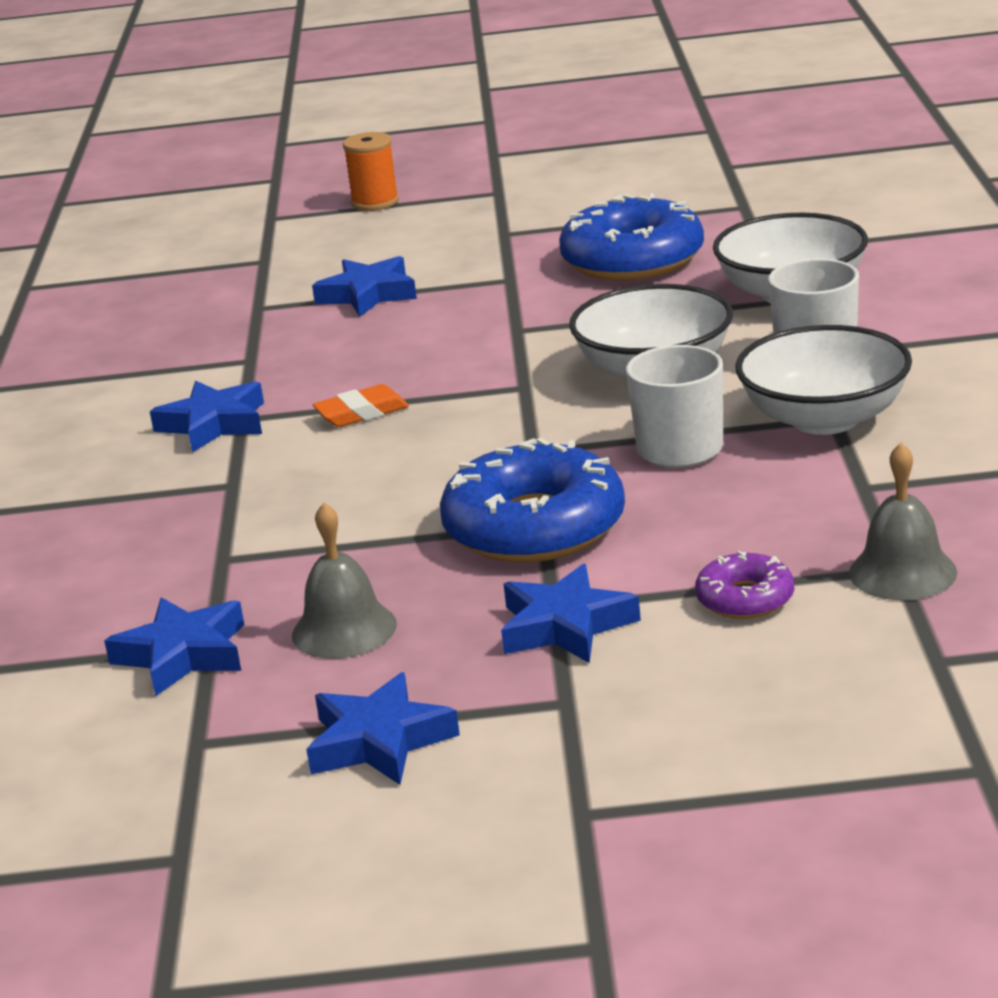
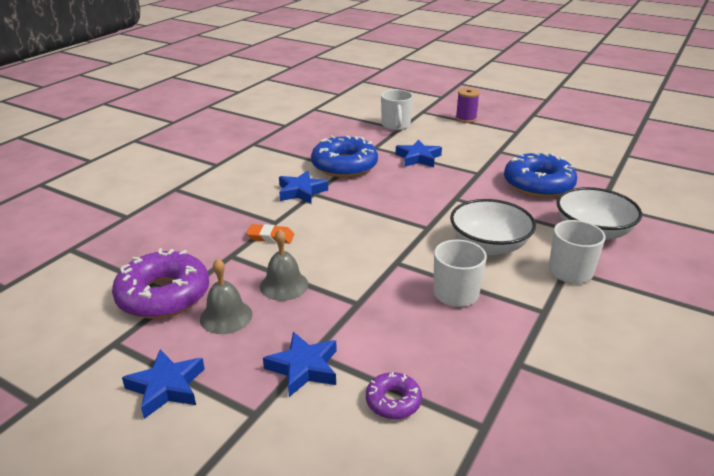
camera: 30 degrees right, 5 degrees up
(183, 654) = (163, 295): blue star -> purple donut
(249, 258) = (396, 125): none -> white mug
(361, 413) = (355, 211): orange eraser -> orange eraser (270, 237)
(375, 202) = (466, 119): orange spool -> purple spool
(534, 527) = (352, 304): blue donut -> blue donut (344, 166)
(824, 419) = (539, 310): white bowl -> none
(902, 572) = (484, 432): grey bell -> grey bell (284, 285)

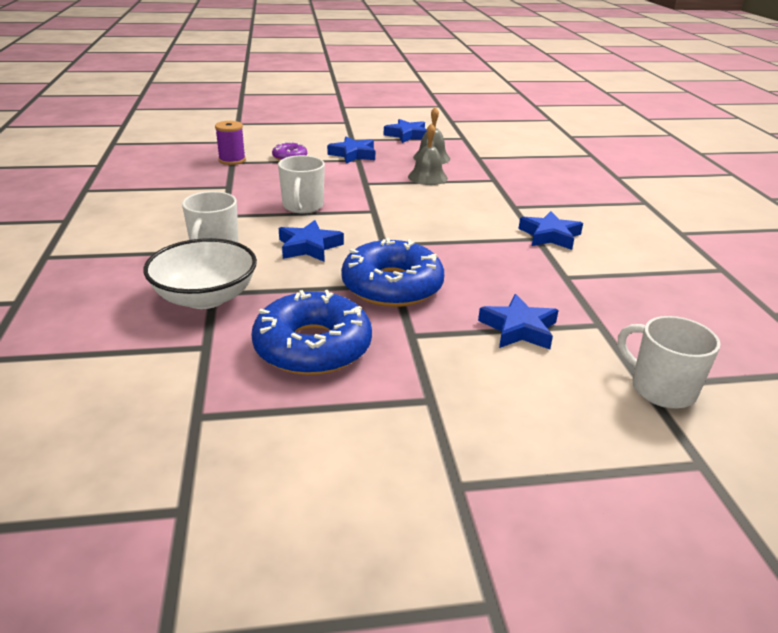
camera: 140 degrees right, 0 degrees up
(163, 295) = (485, 155): purple donut -> none
(270, 237) = (493, 196): orange eraser -> none
(344, 166) = (574, 279): blue donut -> blue donut (392, 286)
(466, 119) = (596, 482): purple spool -> purple spool (232, 160)
(489, 245) = (309, 247): white bowl -> blue star

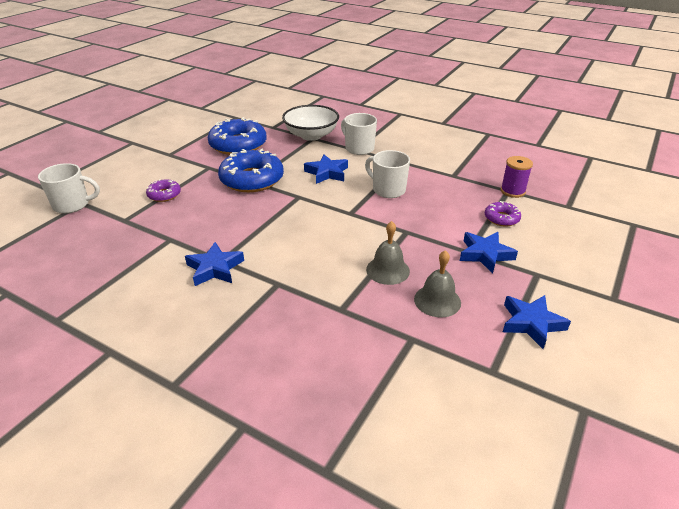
camera: 130 degrees right, 5 degrees up
(519, 329) = (164, 195): blue star -> purple donut

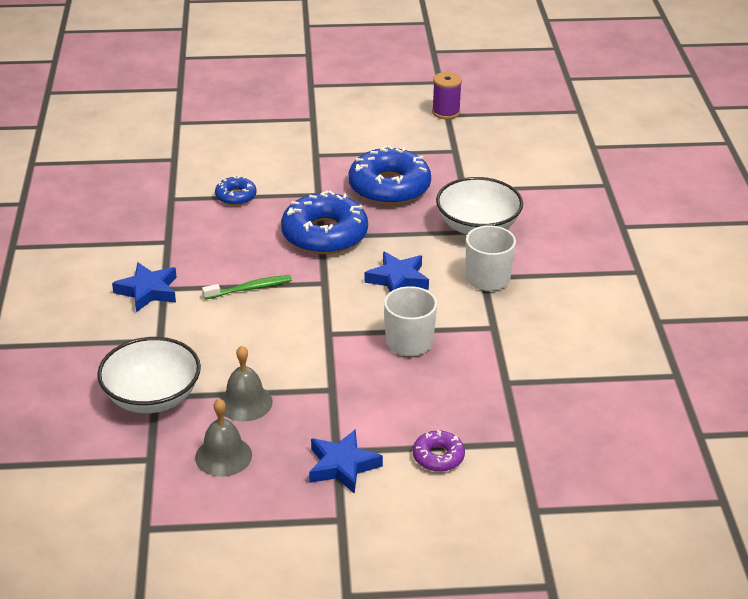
camera: 55 degrees right, 0 degrees up
(72, 205) = (165, 156): white mug -> none
(164, 195) = (236, 196): purple donut -> blue donut
(269, 225) = (249, 289): none -> green toothbrush
(340, 311) = (152, 397): none -> white bowl
(512, 191) = (520, 447): purple spool -> purple spool (446, 112)
(531, 323) = (242, 537): blue star -> none

